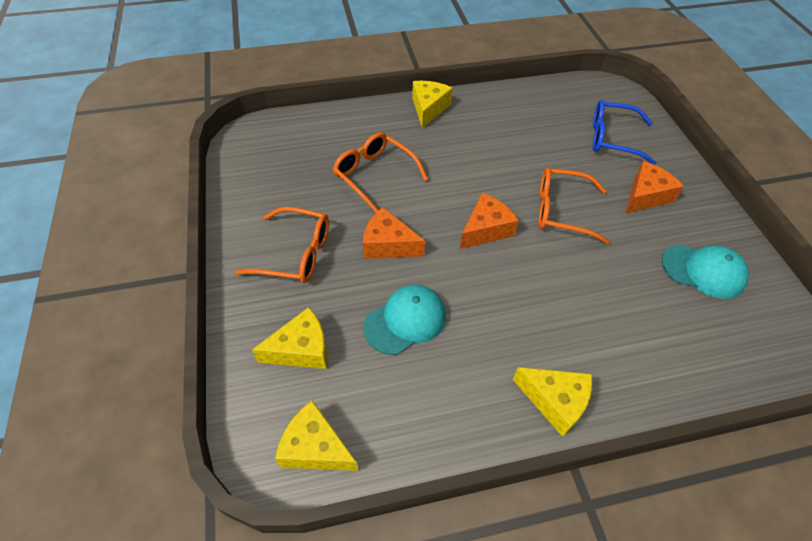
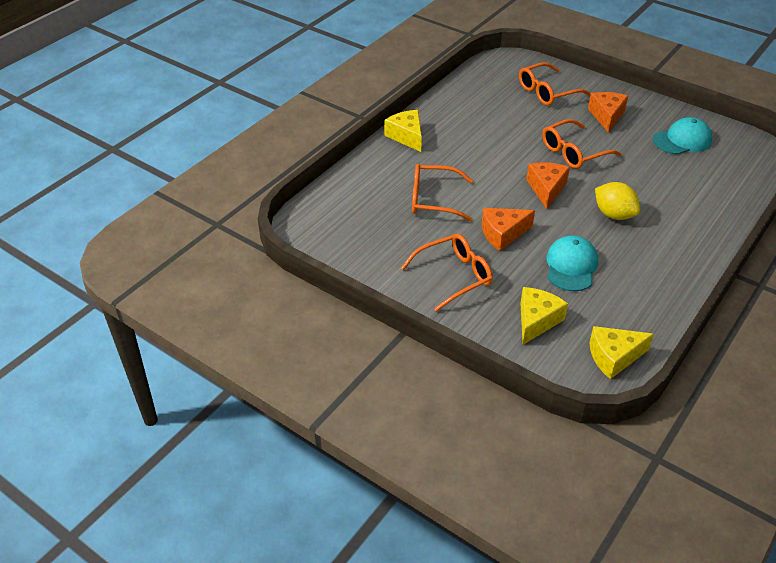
camera: 40 degrees left, 10 degrees down
(518, 299) = (614, 214): none -> yellow lemon
(554, 401) = (694, 250): yellow cheese -> none
(612, 139) = (547, 92): blue glasses -> orange glasses

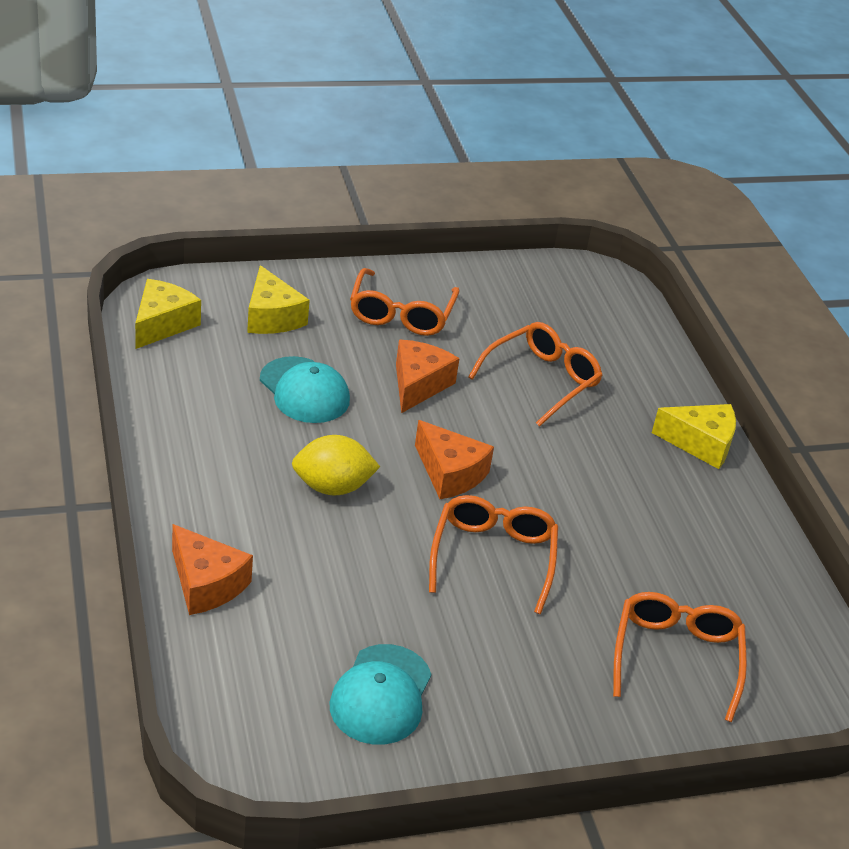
camera: 125 degrees right, 5 degrees down
(606, 116) = (537, 667): orange cheese -> orange cheese (206, 584)

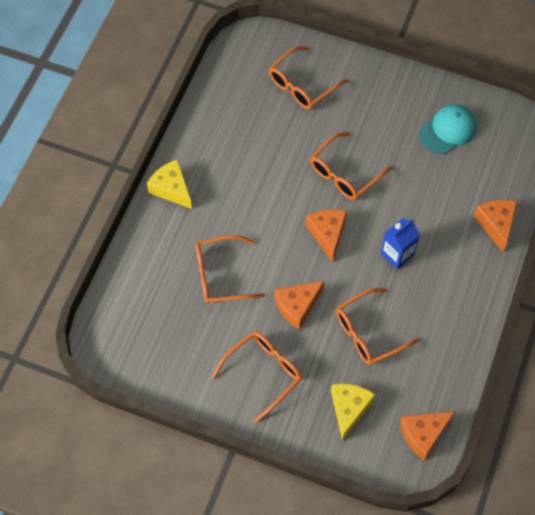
camera: 140 degrees left, 25 degrees up
(162, 324) = (423, 434): yellow cheese -> orange cheese
(304, 391) = (368, 333): turquoise cap -> orange glasses
(332, 487) = (397, 254): yellow lemon -> blue carton

